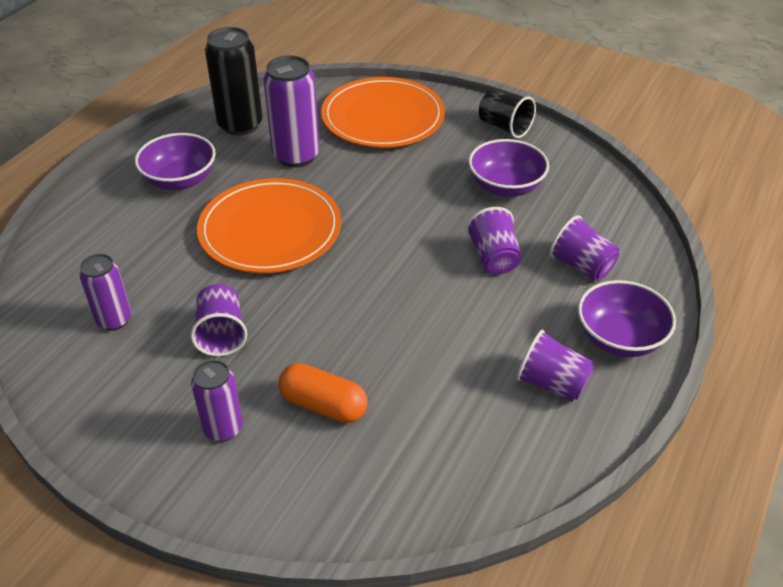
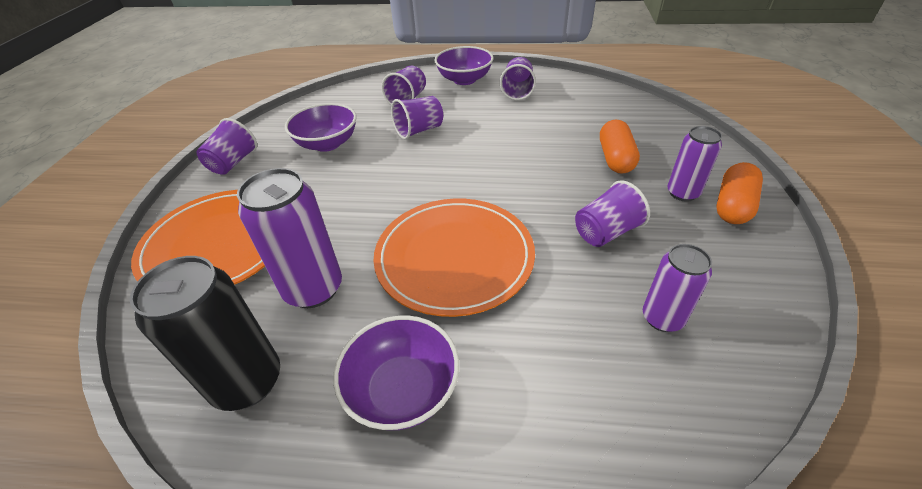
camera: 110 degrees left, 0 degrees up
(172, 459) = (733, 206): none -> orange capsule
(504, 127) = (233, 163): black cup -> purple cup

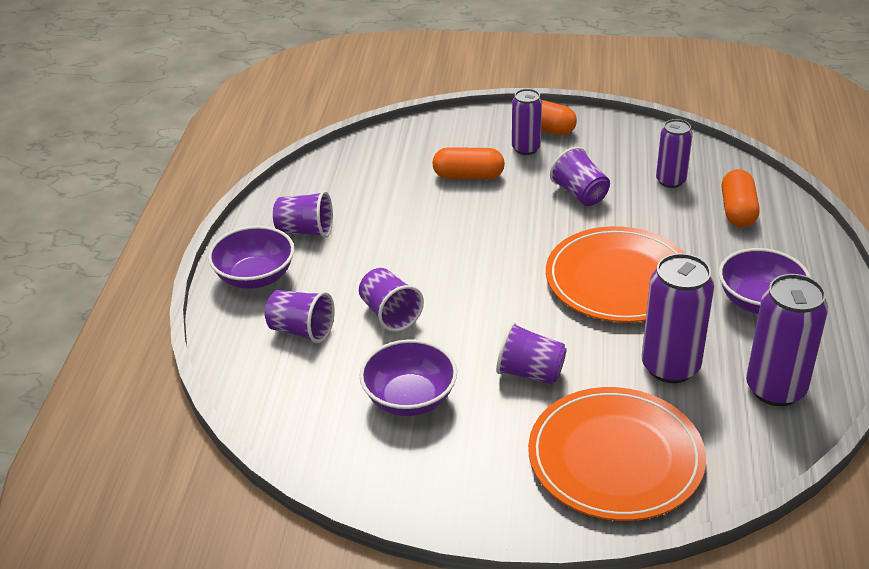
camera: 90 degrees left, 5 degrees down
(233, 163) = (448, 492): purple cup -> purple cup (530, 373)
(247, 382) = (775, 389): black can -> purple can
(608, 393) = (737, 211): none -> orange capsule

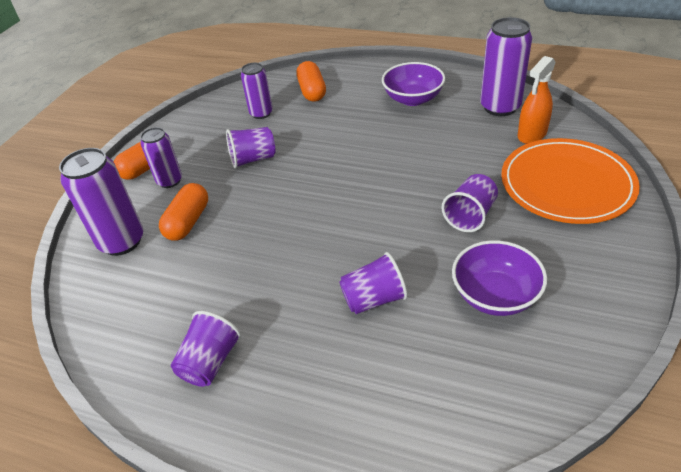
camera: 75 degrees left, 5 degrees up
(255, 277) = (274, 419): purple bowl -> none
(301, 330) = (381, 377): purple cup -> none
(619, 279) = (369, 154): orange plate -> none
(670, 367) = (473, 145): purple can -> purple can (122, 241)
(718, 423) = (532, 134): none -> orange spray bottle
(737, 211) = (312, 91): orange capsule -> orange capsule turned 60 degrees clockwise

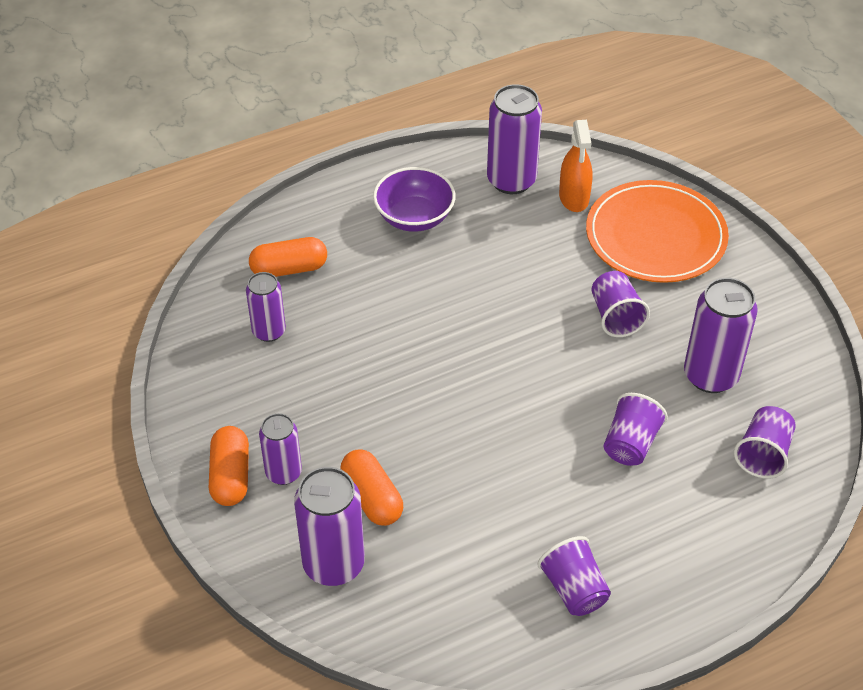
camera: 50 degrees left, 5 degrees up
(253, 159) = (340, 390): purple cup -> purple cup (763, 454)
(312, 91) = (289, 269): orange capsule -> orange capsule turned 45 degrees counterclockwise
(495, 295) = (710, 375): purple bowl -> purple can

